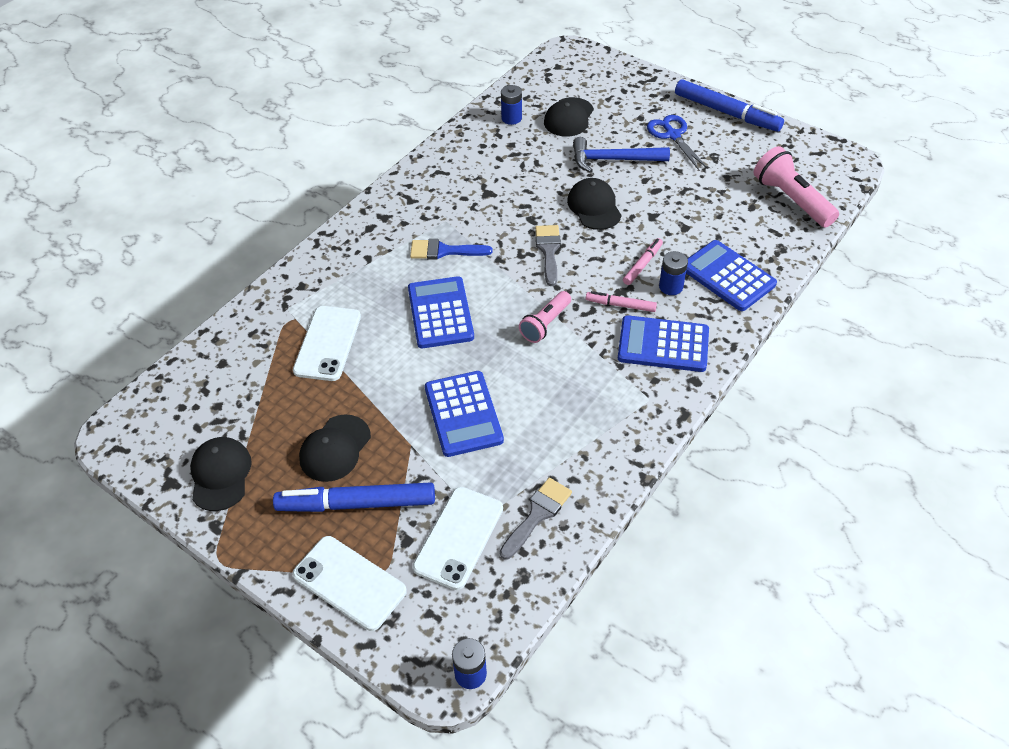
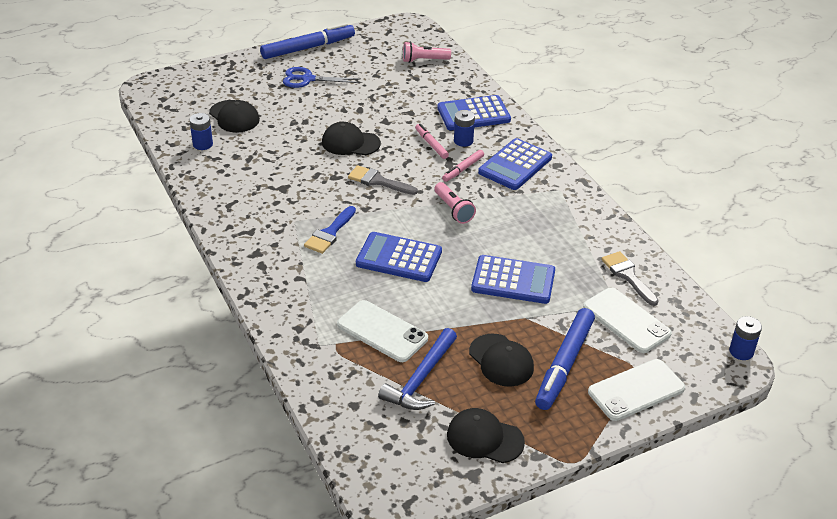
camera: 65 degrees left, 10 degrees down
(613, 160) = (307, 115): blue hammer -> blue hammer (421, 379)
(791, 200) = (424, 60): pink flashlight -> pink flashlight, size x0.64

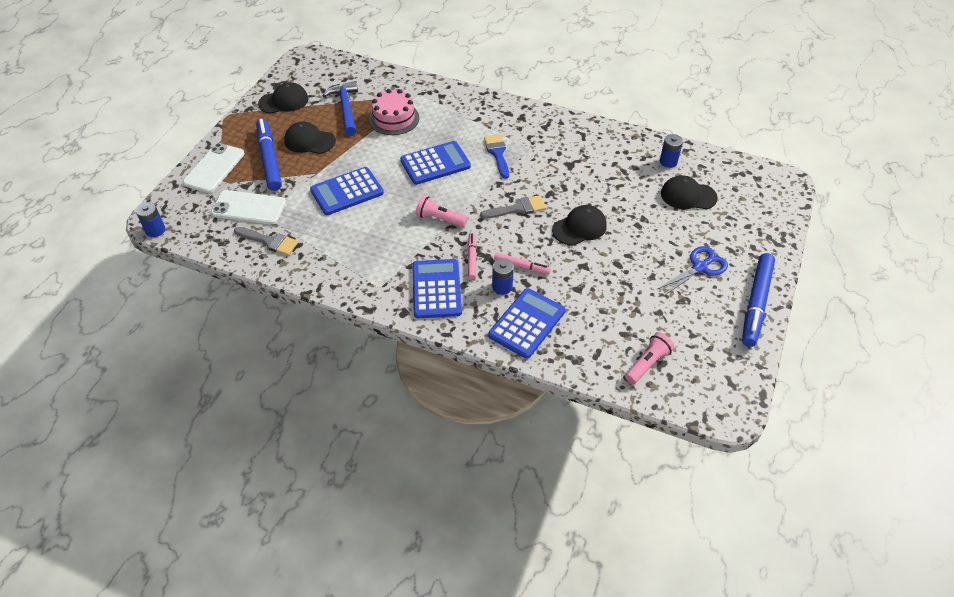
camera: 140 degrees right, 10 degrees up
(382, 331) = (394, 118): white phone -> pink cake

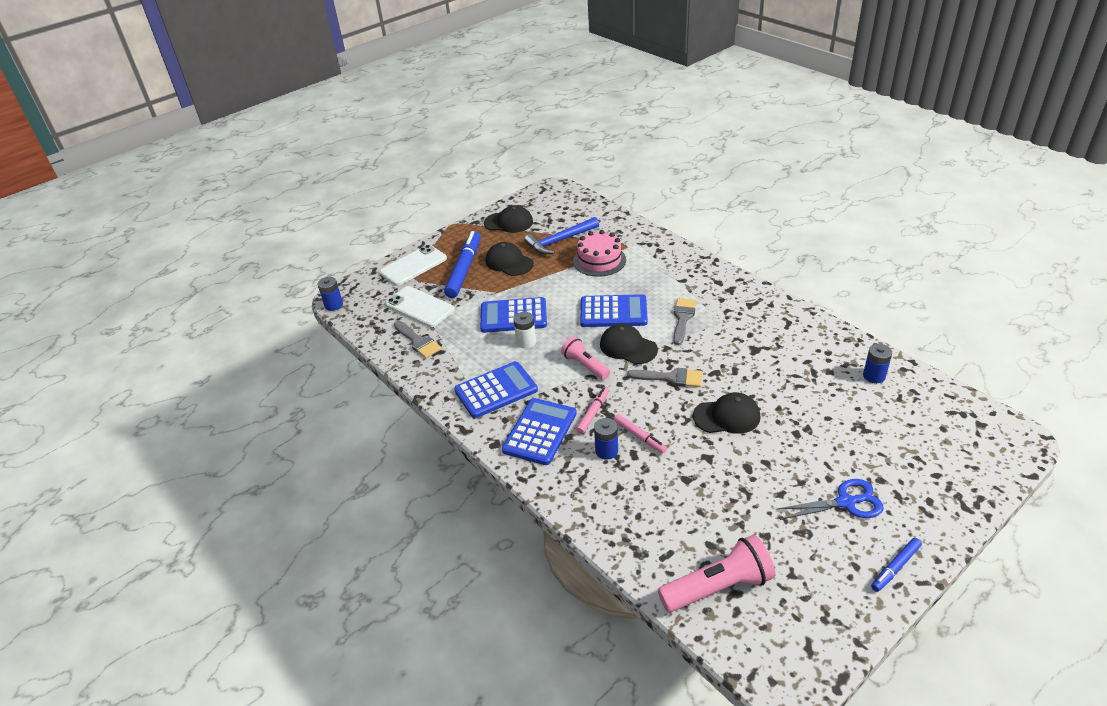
camera: 30 degrees right, 10 degrees down
(345, 108) = (560, 241): blue hammer -> blue hammer turned 135 degrees counterclockwise
(374, 212) = (526, 342): none -> white battery
(497, 153) = (683, 318): blue brush -> grey brush
(527, 323) = (609, 496): blue calculator -> blue calculator (496, 390)
(647, 363) = (718, 587): pink flashlight -> pink flashlight, size x1.57
(688, 195) = (877, 419): black cap -> black cap (628, 347)
(756, 304) = (895, 567): blue marker -> blue marker, size x0.52

